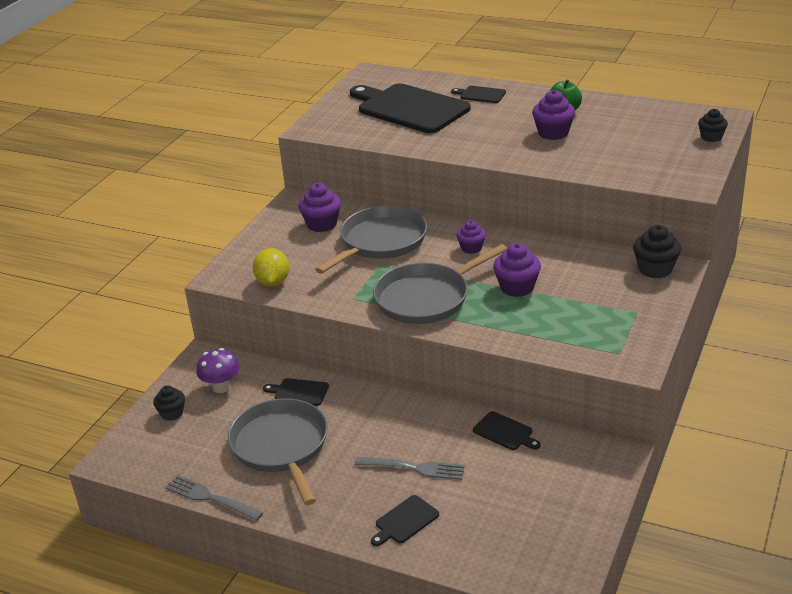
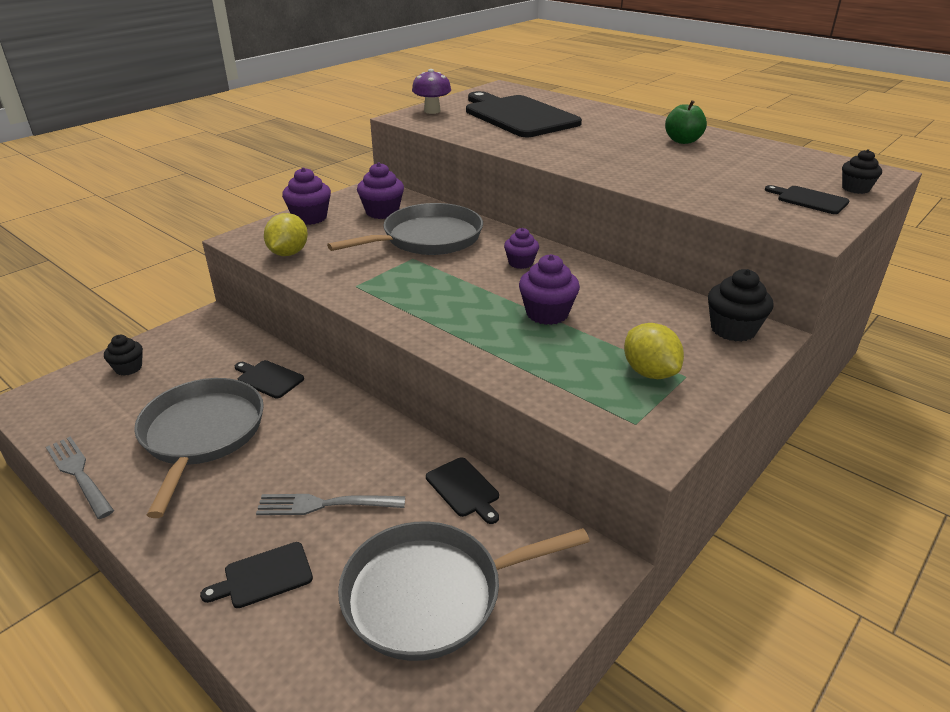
camera: 15 degrees right, 0 degrees up
(221, 387) = (198, 353): purple mushroom -> purple mushroom (432, 111)
(414, 468) = (325, 504): grey fork -> grey fork turned 150 degrees clockwise
(426, 298) = (434, 302): grey pan -> grey pan (430, 595)
(480, 95) = (600, 116): black cutting board -> black cutting board (809, 200)
(553, 133) = (659, 156): purple cupcake -> purple cupcake (310, 218)
(612, 315) = (649, 372): none -> yellow lemon

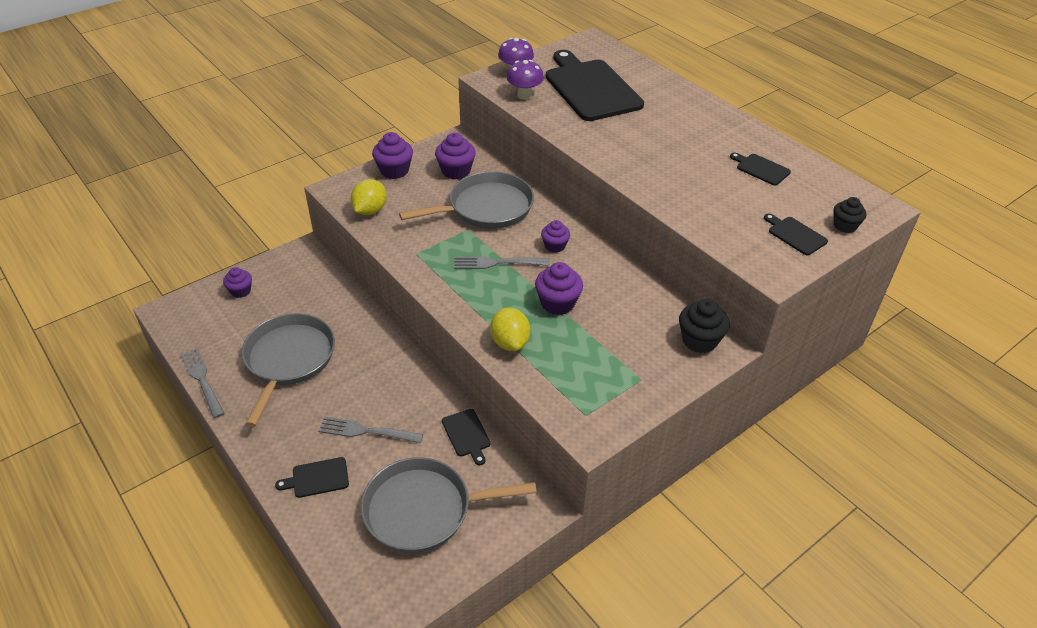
camera: 10 degrees right, 10 degrees up
(128, 368) = (240, 291): black cupcake -> purple cupcake
(268, 378) = (343, 316): black cutting board -> black cutting board (761, 169)
(449, 125) = (524, 95): none -> purple mushroom
(459, 284) = (497, 263): none -> grey fork
(649, 372) = (615, 372): yellow lemon -> yellow lemon (510, 342)
(683, 141) = (725, 142): green apple -> none

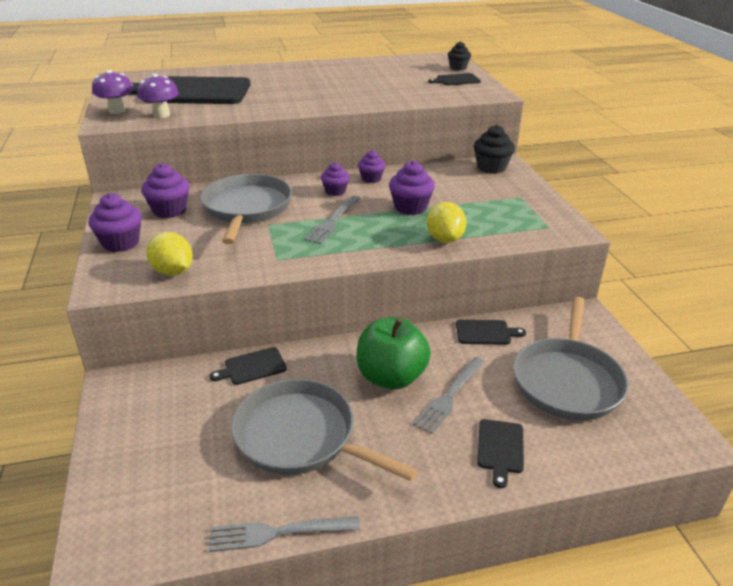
camera: 65 degrees left, 10 degrees down
(240, 291) = (133, 460): purple cupcake -> purple cupcake (371, 178)
(374, 388) = (391, 377): none -> green apple
(510, 342) = (444, 239): yellow lemon -> yellow lemon turned 75 degrees clockwise
(761, 169) = (374, 71): black cutting board -> black cutting board (252, 367)

